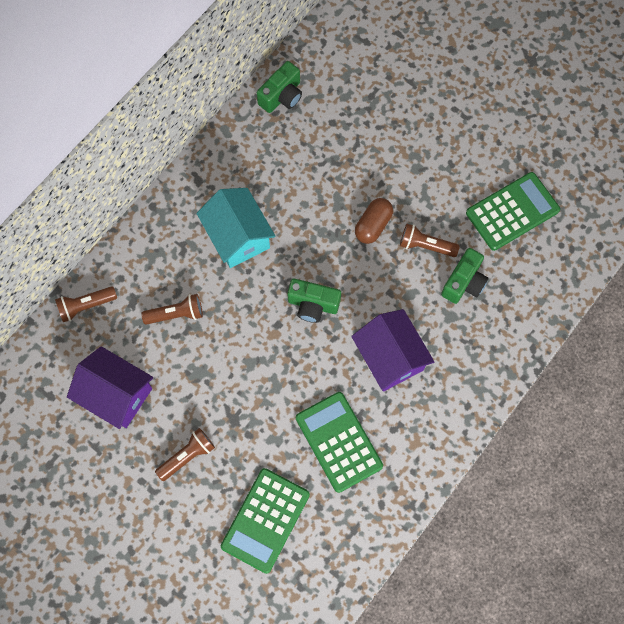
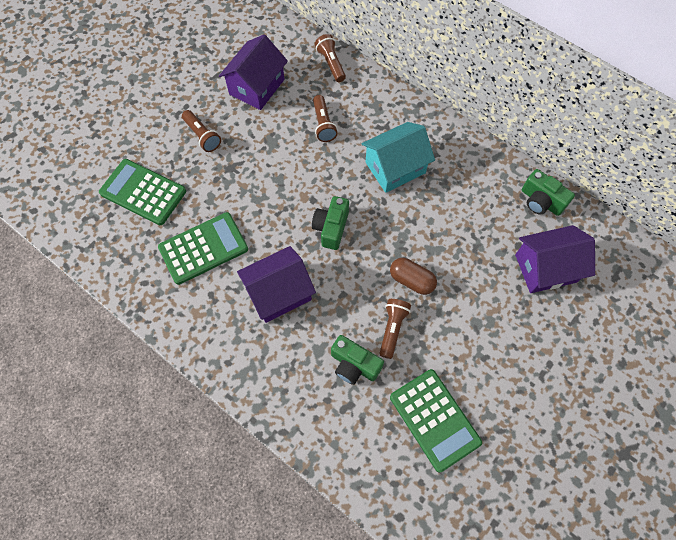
camera: 90 degrees right, 5 degrees down
(357, 100) = (546, 268): none -> purple house

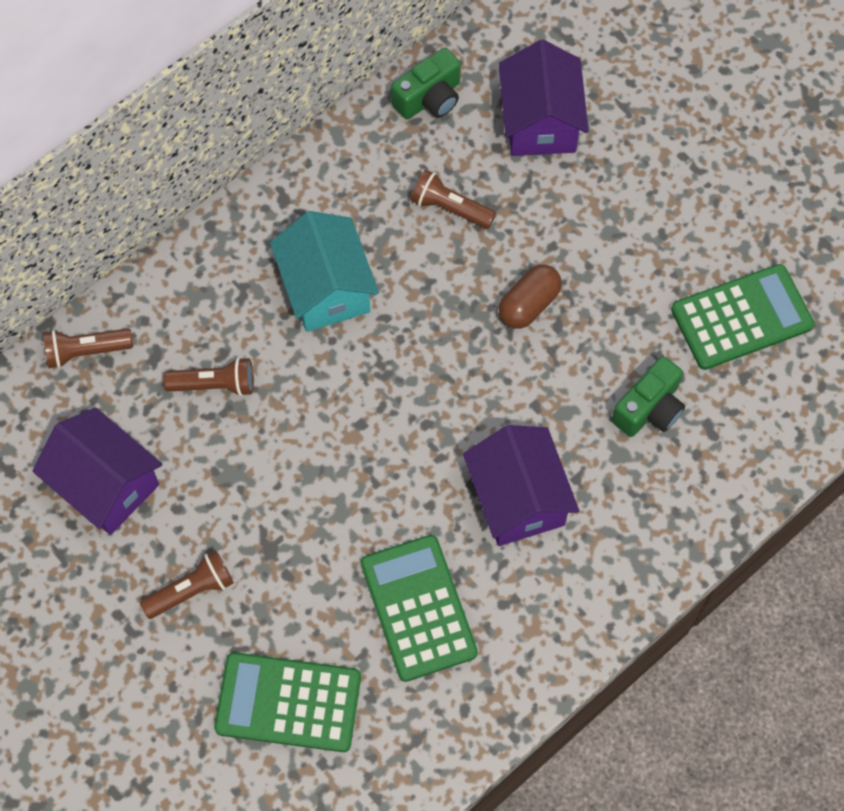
camera: 80 degrees left, 0 degrees up
(143, 192) = (288, 702): green calculator -> green calculator turned 60 degrees clockwise
(331, 228) = (418, 404): green camera -> none
(392, 329) = (601, 346): brown flashlight -> brown flashlight (450, 208)

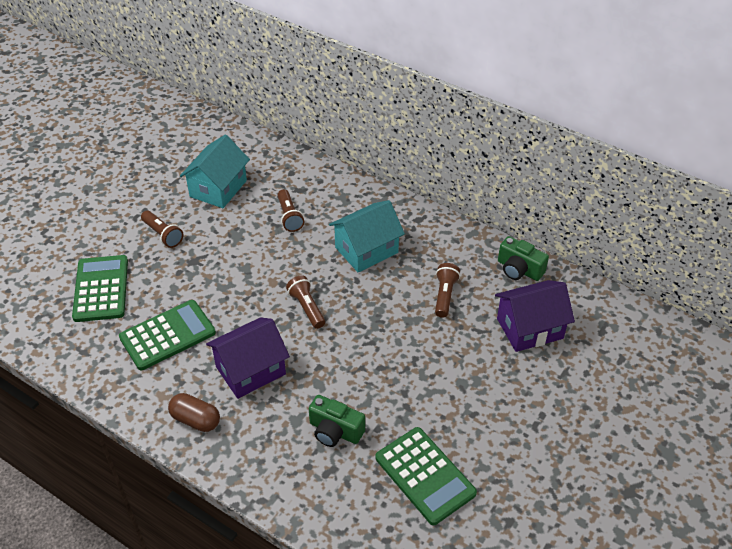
camera: 75 degrees right, 20 degrees down
(86, 351) = (294, 164): brown flashlight -> brown flashlight (307, 307)
(106, 484) = (218, 188): purple house -> turquoise house
(529, 304) = (391, 349): brown capsule -> brown capsule (196, 420)

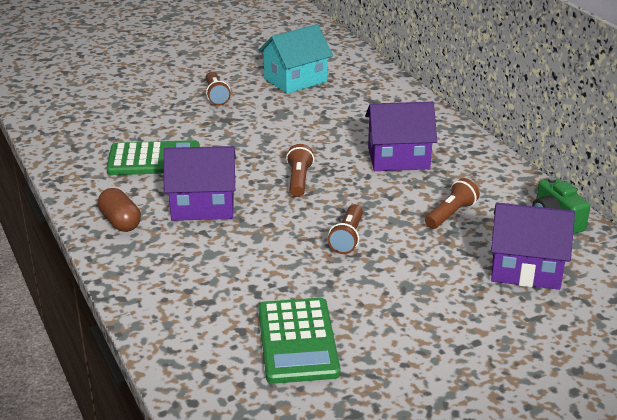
camera: 30 degrees right, 15 degrees down
(101, 289) = (129, 114): green calculator -> none
(289, 217) = (343, 115): brown flashlight -> brown flashlight (347, 238)
(335, 431) = (239, 275): green camera -> none
(366, 250) = (398, 158): turquoise house -> purple house

